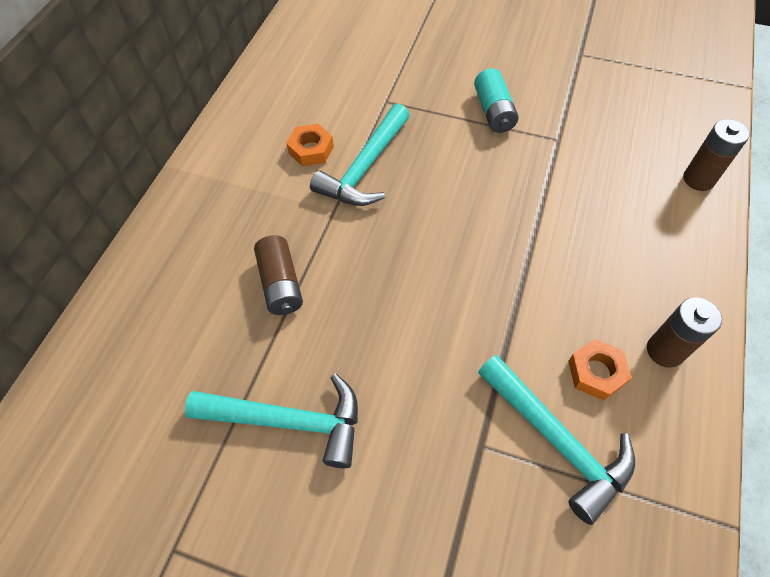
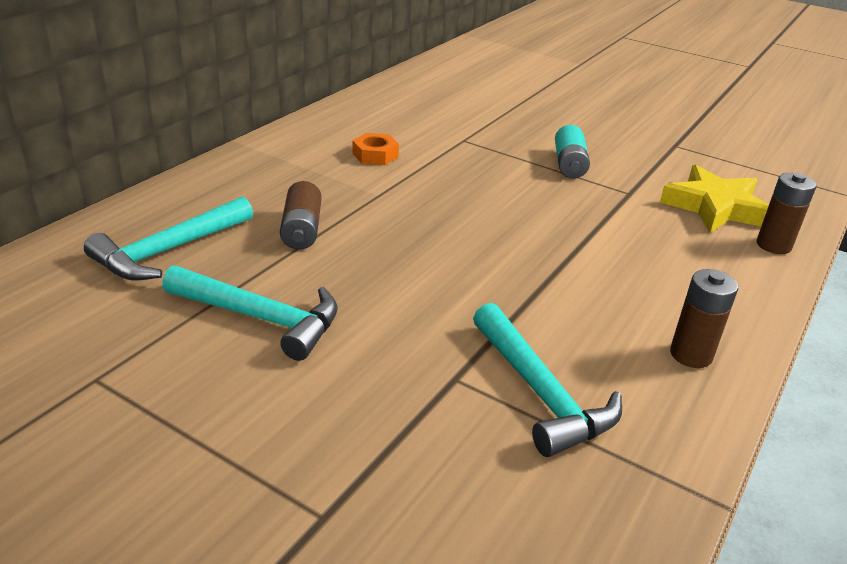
camera: 10 degrees right, 25 degrees down
(365, 167) = (422, 175): turquoise hammer -> turquoise hammer (169, 250)
(596, 372) = (606, 354): orange nut -> none
(637, 138) = (715, 207): none -> yellow star

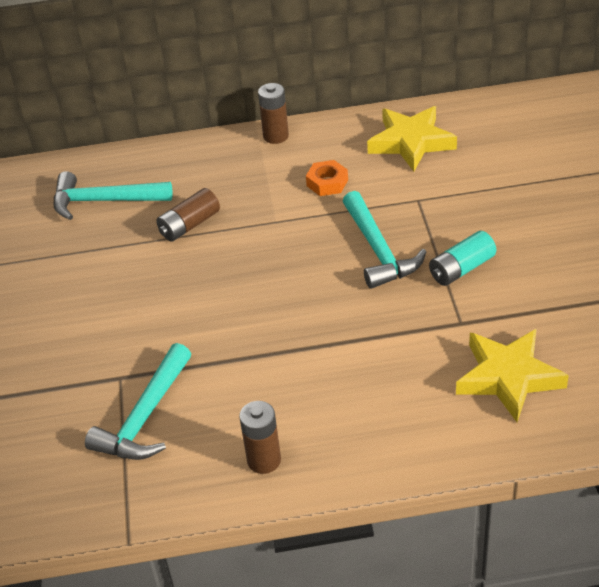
camera: 55 degrees right, 10 degrees up
(260, 318) = (86, 276): turquoise hammer -> turquoise hammer (378, 250)
(394, 111) = (411, 142): none -> yellow star
(773, 245) = (487, 437): brown battery -> brown battery (276, 136)

